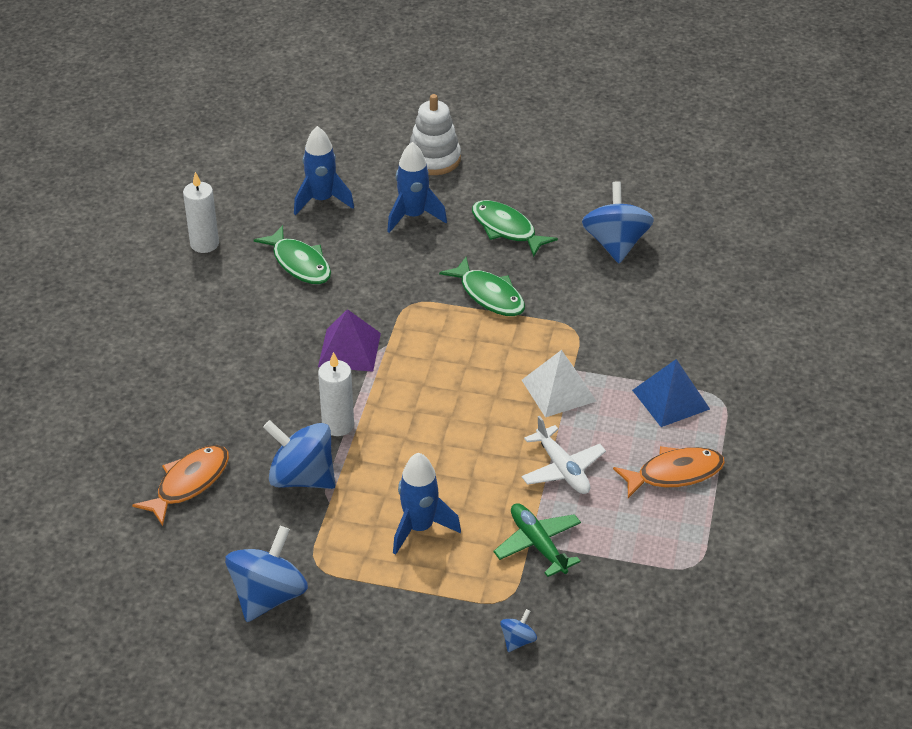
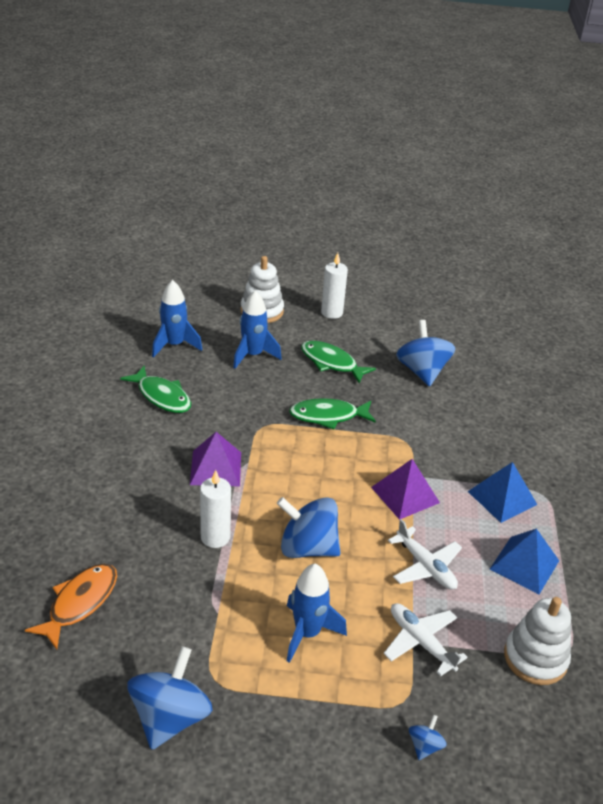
camera: 10 degrees left, 5 degrees down
(204, 244) = (77, 383): white candle -> white candle (332, 313)
(302, 477) = (188, 590): blue spinning top -> blue spinning top (307, 547)
(489, 295) = (328, 416): green fish -> green fish turned 135 degrees clockwise
(538, 544) = (420, 642): green plane -> white plane
(558, 390) = (405, 495): white pyramid -> purple pyramid
(657, 568) = (535, 658): none -> white stacking toy
(674, 473) = (524, 564): orange fish -> blue pyramid

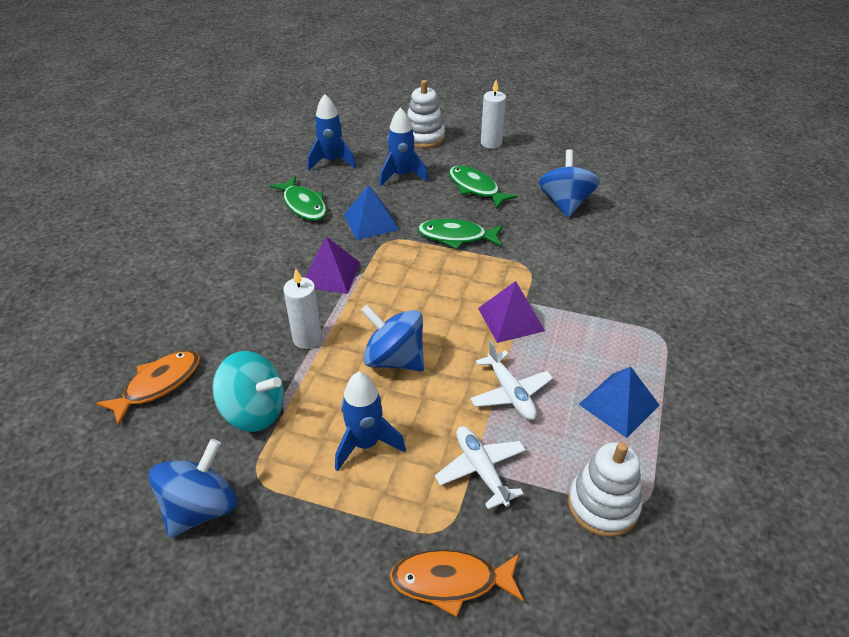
camera: 15 degrees right, 5 degrees up
(188, 616) = (254, 411): none -> turquoise spinning top
(425, 746) = (451, 581): blue spinning top -> orange fish
(502, 497) = (614, 333): blue pyramid -> blue pyramid (371, 222)

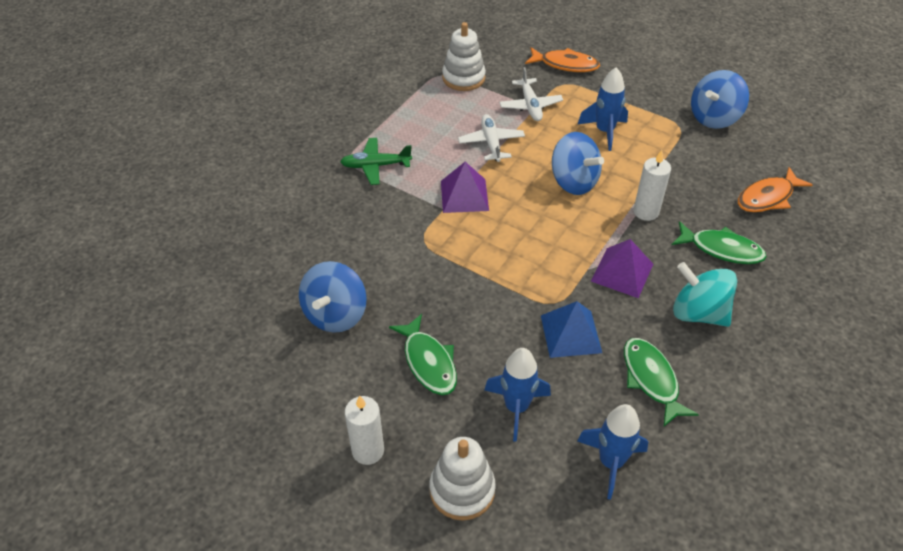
camera: 165 degrees left, 5 degrees up
(254, 411) = (686, 165): turquoise spinning top -> turquoise spinning top (698, 313)
(456, 237) = (480, 292): green fish -> green fish (721, 249)
(618, 404) = (417, 123): blue pyramid -> none
(627, 334) = (375, 166): none -> green plane

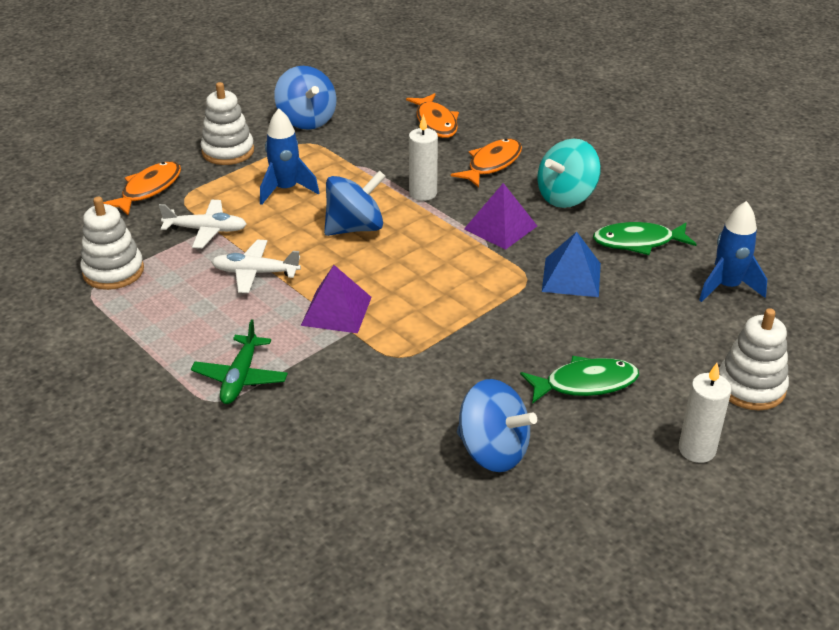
camera: 75 degrees left, 10 degrees down
(516, 407) = (656, 332): blue rocket -> none
(638, 88) = (228, 151): none -> white stacking toy
(721, 249) = (492, 164): green fish -> orange fish

